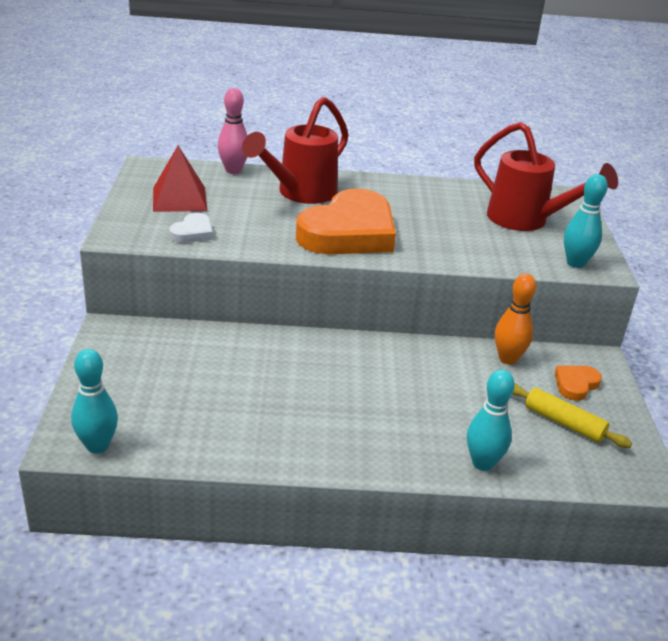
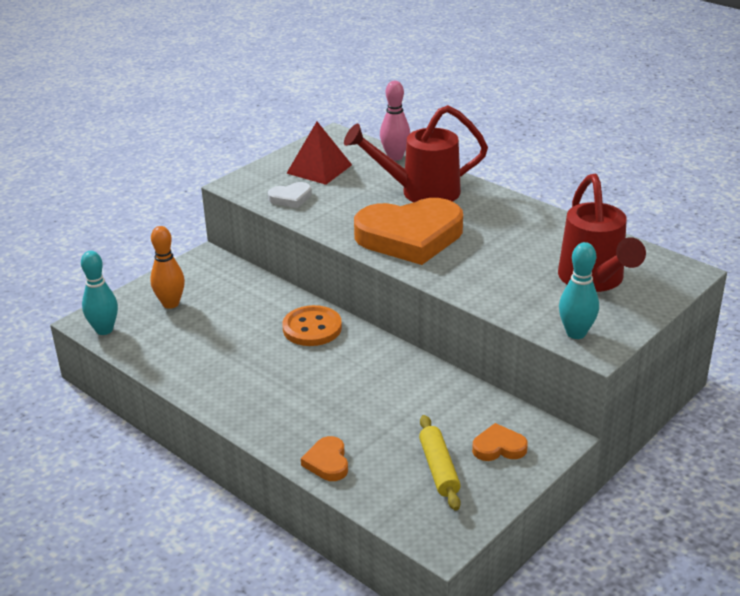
camera: 45 degrees right, 0 degrees up
(305, 354) = (312, 328): none -> orange button
(482, 463) = (327, 462): turquoise bowling pin -> orange heart
(508, 359) = (470, 401): orange bowling pin -> orange bowling pin (171, 304)

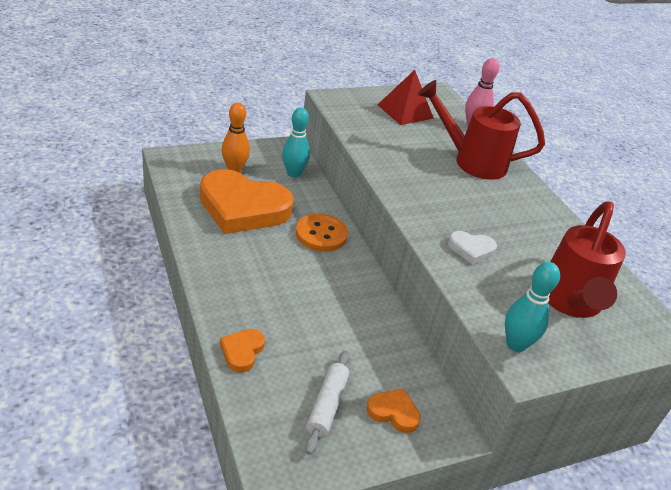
camera: 20 degrees right, 5 degrees up
(104, 330) = (173, 168): turquoise bowling pin -> turquoise bowling pin (293, 173)
(291, 198) = (364, 124): white heart -> white heart (471, 249)
(410, 237) = (433, 193): orange heart -> orange heart (243, 208)
(439, 468) = (327, 405): yellow rolling pin -> white rolling pin

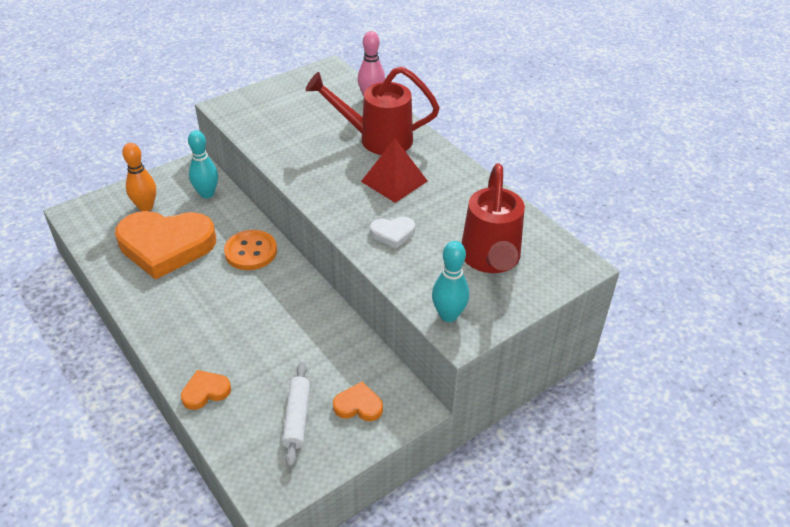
camera: 10 degrees left, 5 degrees up
(242, 352) = (205, 392): orange heart -> orange heart turned 60 degrees clockwise
(405, 111) = (301, 101): red pyramid -> red pyramid (394, 181)

